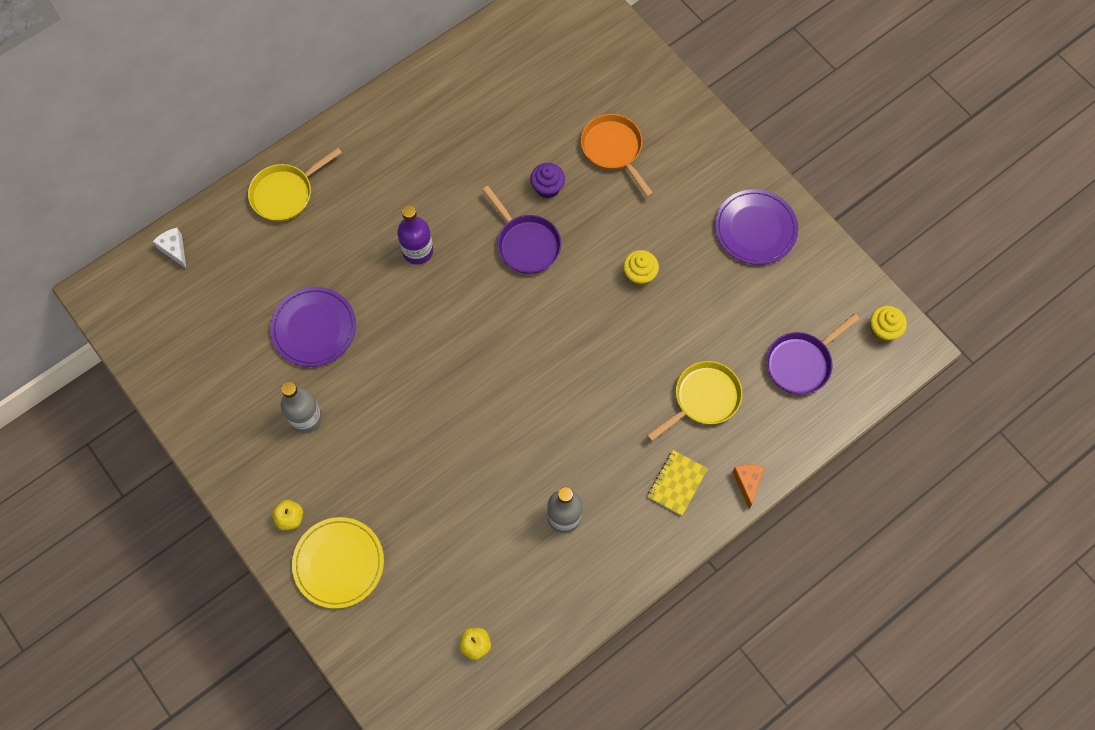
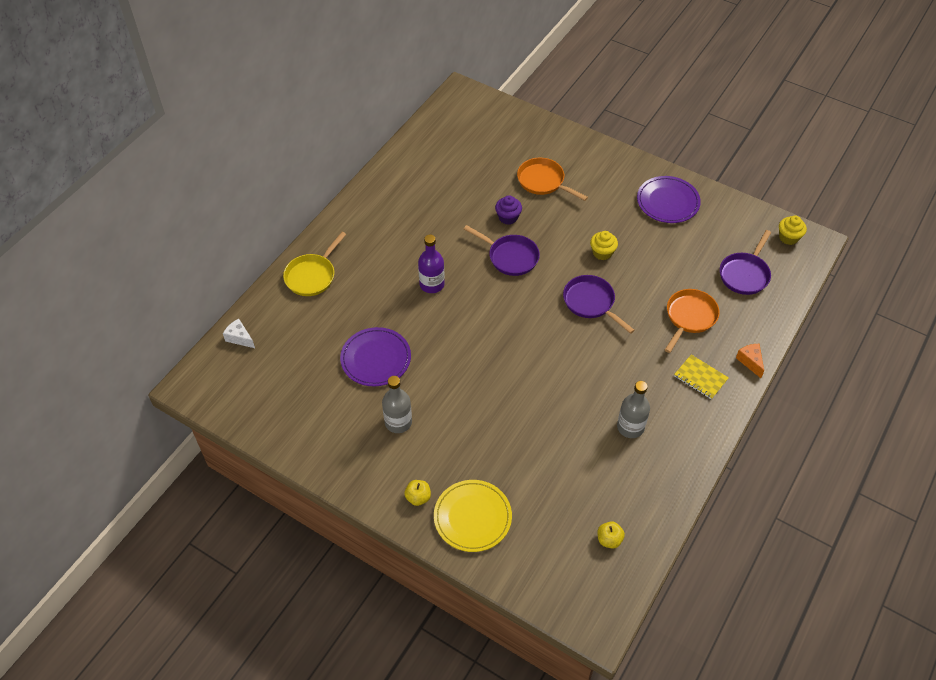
camera: 20 degrees left, 15 degrees down
(594, 339) = (591, 302): none -> purple pan
(677, 483) = (700, 378): yellow notebook -> yellow notebook turned 60 degrees counterclockwise
(703, 399) = (689, 317): yellow pan -> orange pan

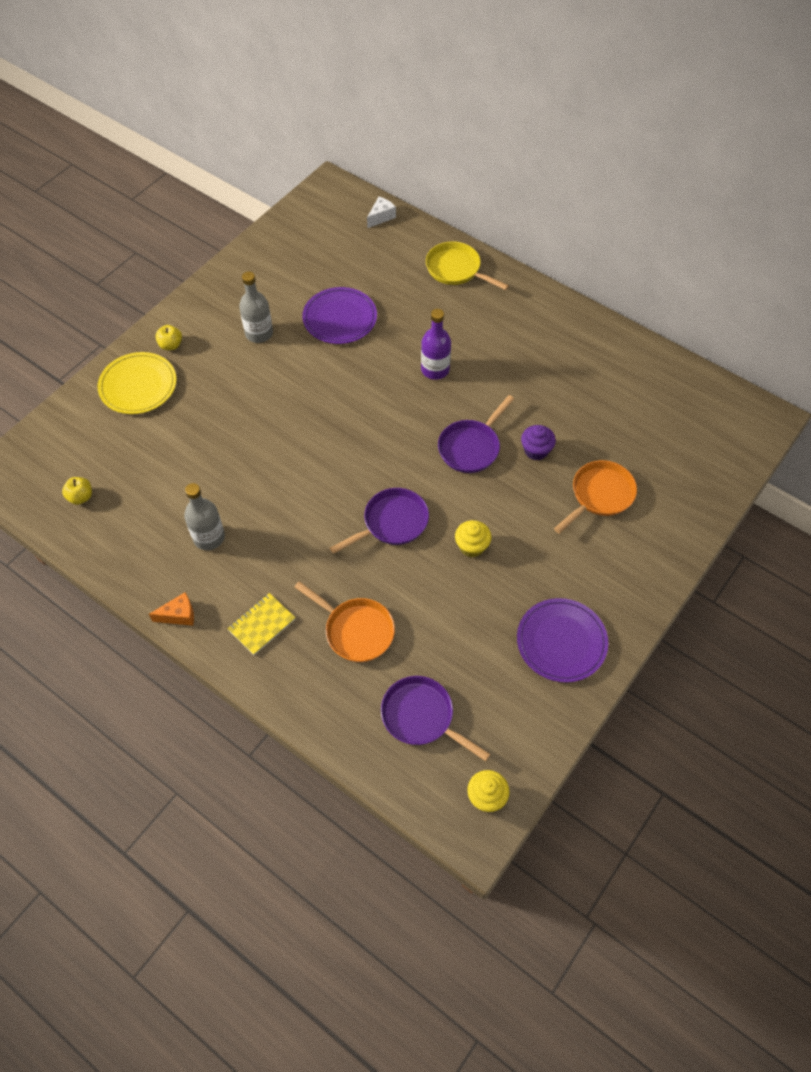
camera: 95 degrees right, 5 degrees up
(750, 361) = (276, 689): orange cheese -> orange cheese (179, 615)

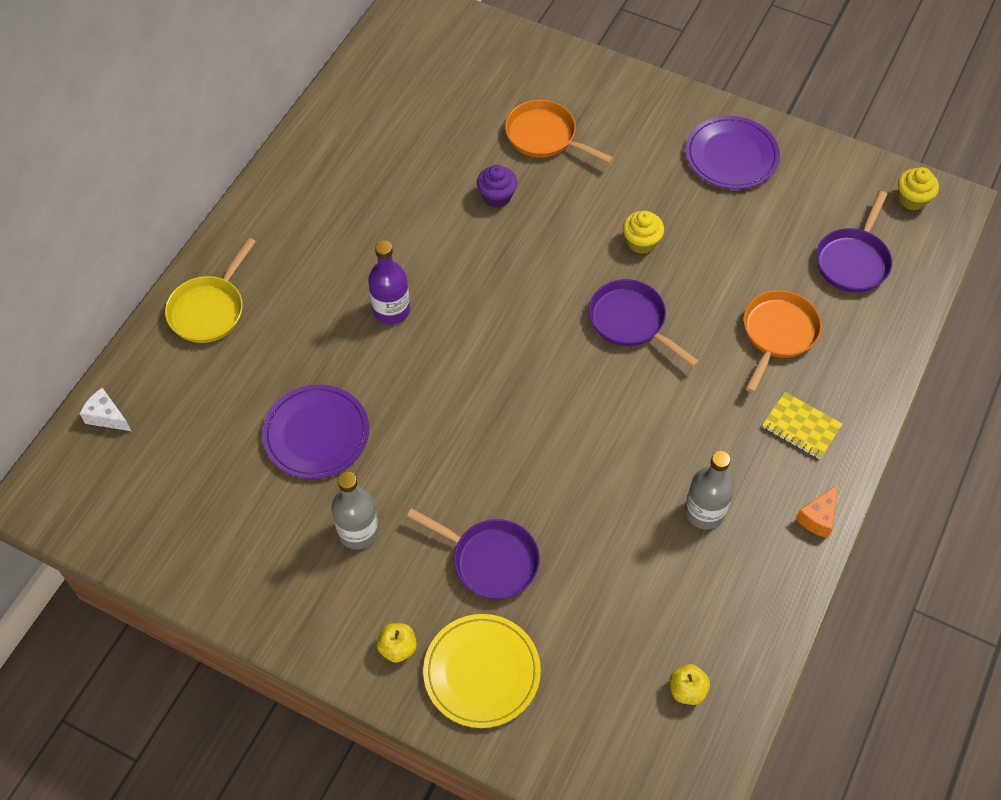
camera: 100 degrees left, 0 degrees up
(179, 615) = (818, 517): orange cheese -> orange cheese turned 120 degrees counterclockwise
(471, 447) = (505, 258): purple pan -> purple pan (490, 560)

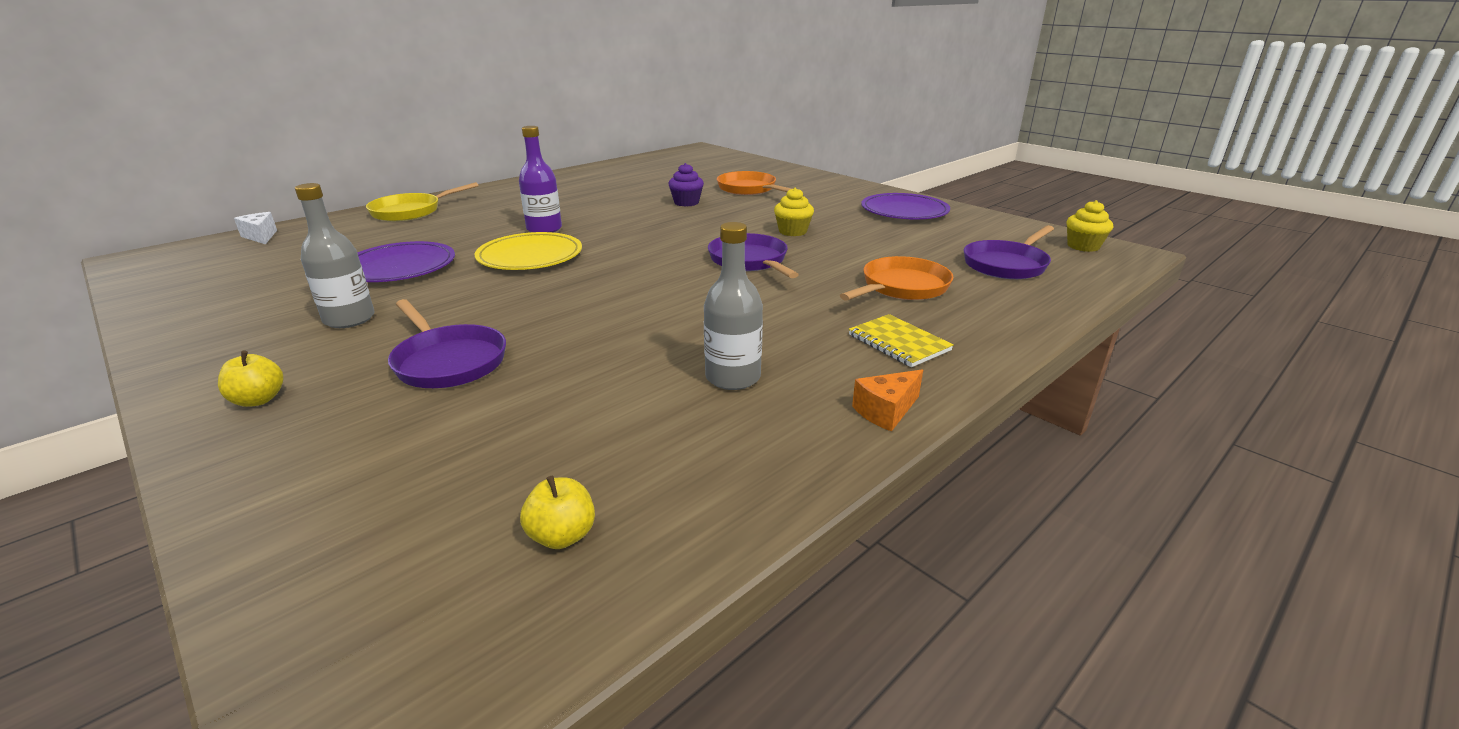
camera: 20 degrees right, 30 degrees down
(482, 672) = (316, 442): yellow plate -> yellow plate (530, 256)

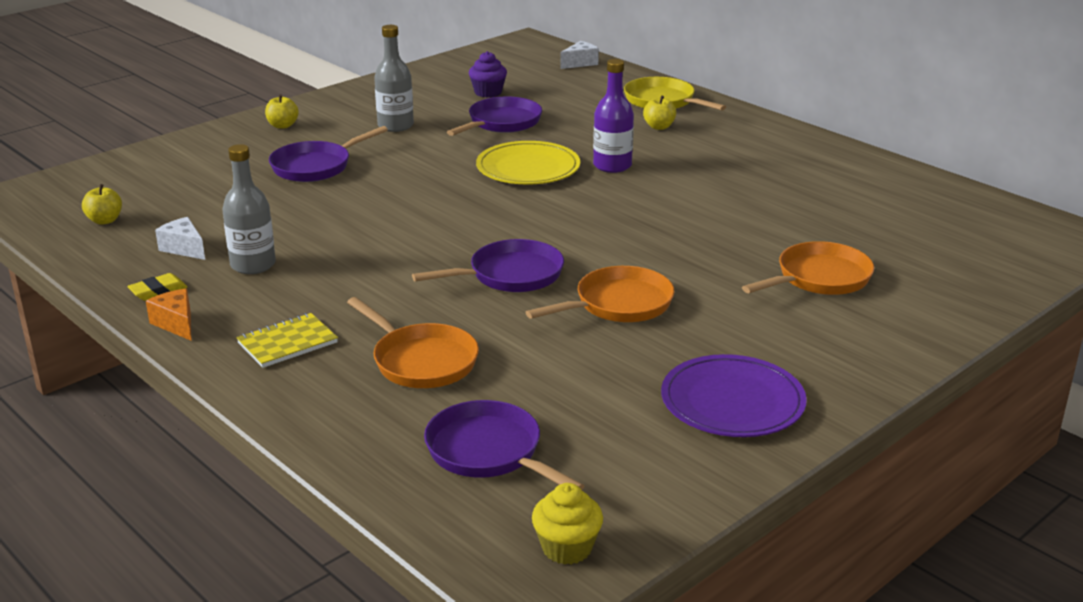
camera: 90 degrees right, 0 degrees up
(399, 267) = (502, 123): purple plate -> purple pan
(470, 214) = (659, 127): none -> yellow apple
(683, 434) = (184, 248): none -> white cheese
(686, 203) = (734, 235): purple cupcake -> purple cupcake (488, 92)
(792, 231) = (618, 304): yellow cupcake -> orange pan
(808, 437) = (158, 291): none -> yellow eraser

